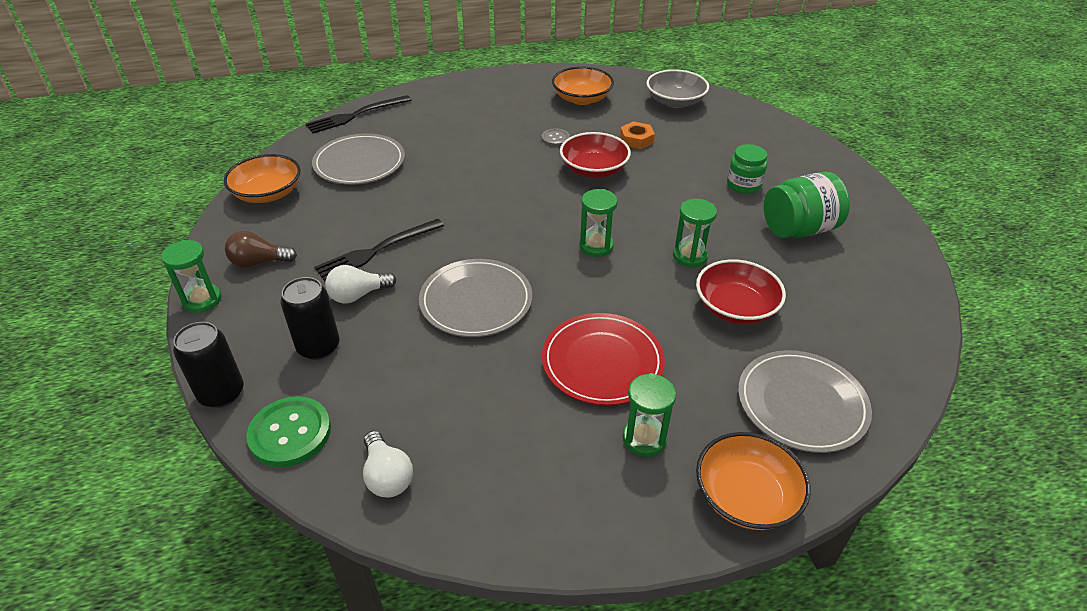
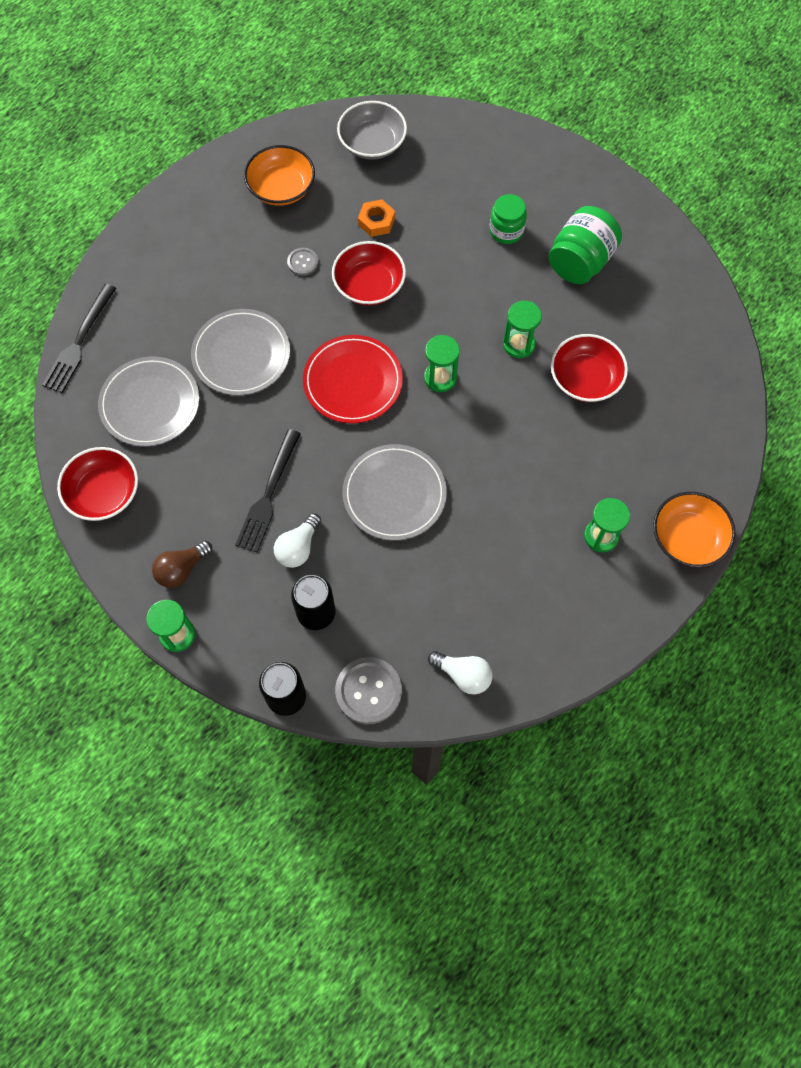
camera: 35 degrees left, 25 degrees up
(268, 193) = (104, 493): orange bowl -> red bowl
(290, 433) = (368, 691): green button -> grey button
(602, 362) = (529, 490): red plate -> red plate (353, 381)
(801, 404) = (679, 441): grey plate -> grey plate (241, 354)

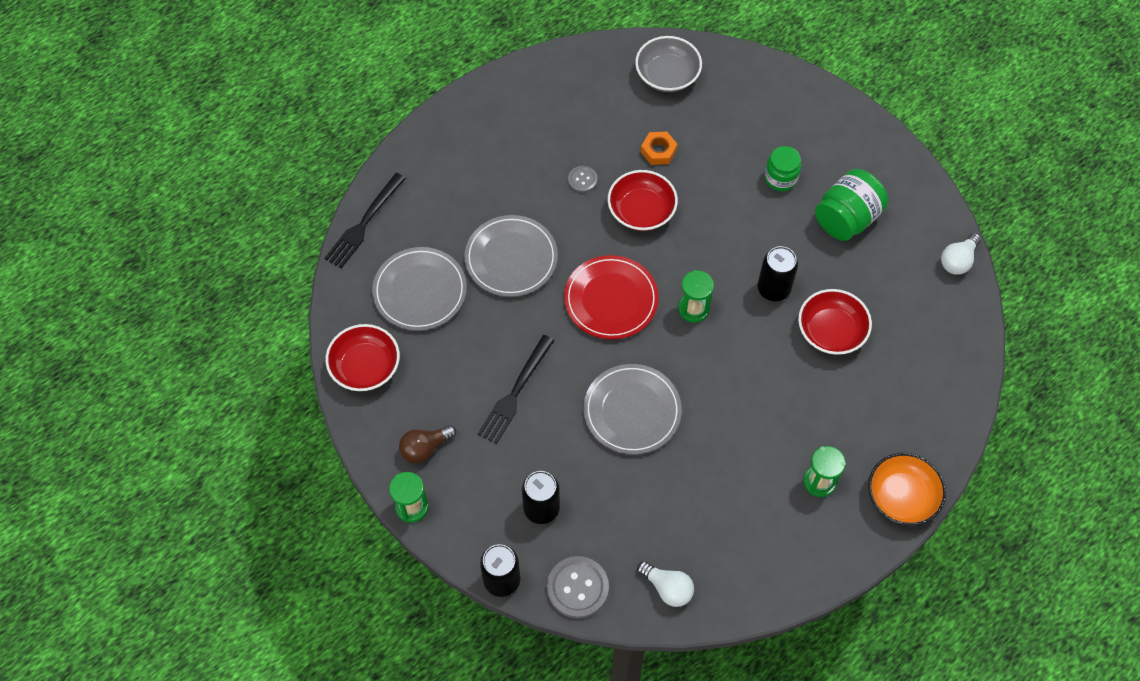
camera: 10 degrees right, 5 degrees down
(281, 188) = (574, 106): orange bowl -> none
(298, 548) = (535, 446): white light bulb -> white light bulb (958, 260)
(518, 344) = (773, 289): green hourglass -> black can

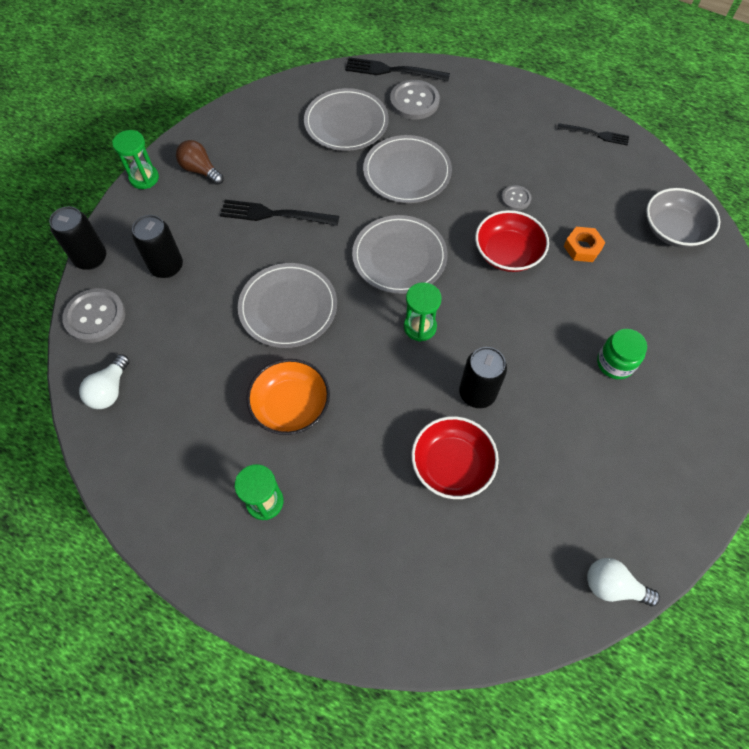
camera: 70 degrees right, 0 degrees up
(365, 367) = (262, 111): red bowl -> none
(418, 219) = (414, 101): none -> grey button
(533, 83) = (595, 134): none -> black fork
(611, 299) = (399, 257): red plate -> grey plate
(846, 218) = (602, 443): green jar -> none
(902, 497) = (273, 598): orange bowl -> orange bowl (291, 406)

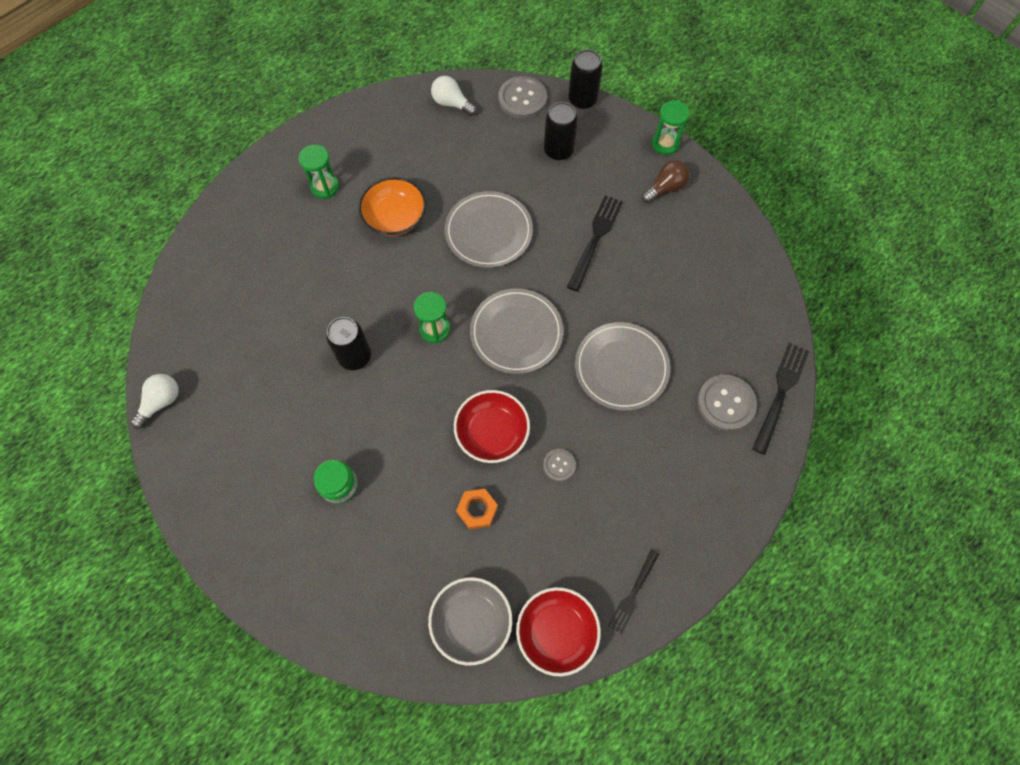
camera: 105 degrees right, 5 degrees up
(346, 123) = (704, 326): grey plate -> none
(452, 465) = (301, 318): red bowl -> red bowl (556, 632)

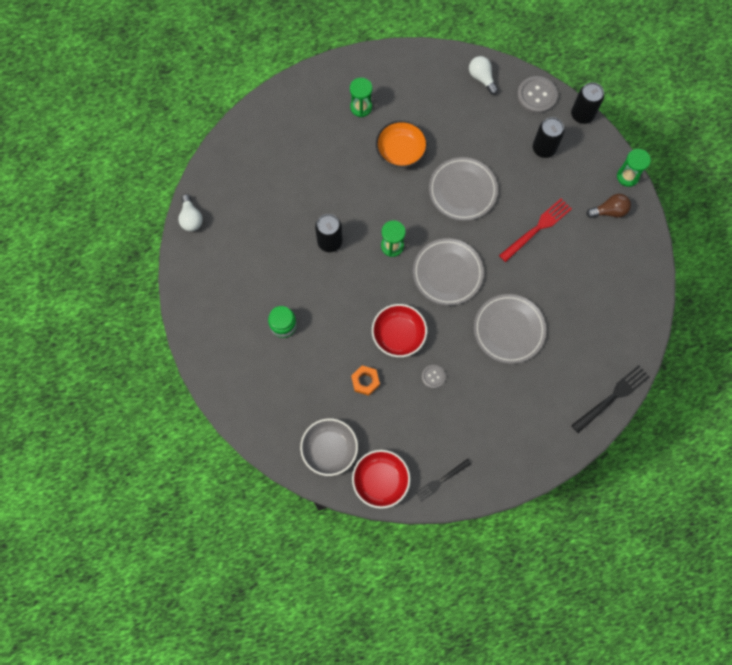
camera: 25 degrees right, 5 degrees up
(161, 402) = (191, 218): white light bulb -> white light bulb turned 105 degrees clockwise
(595, 239) = (537, 228): black fork -> red fork
(725, 403) = (569, 386): grey button -> none

